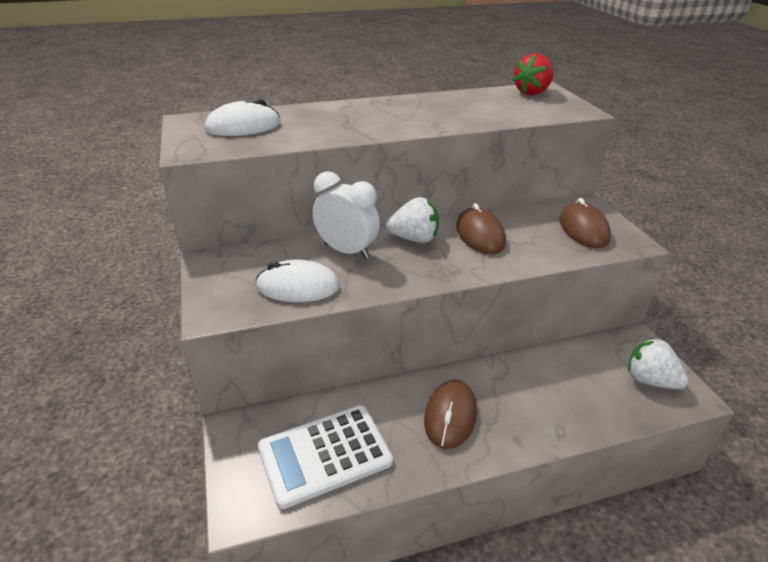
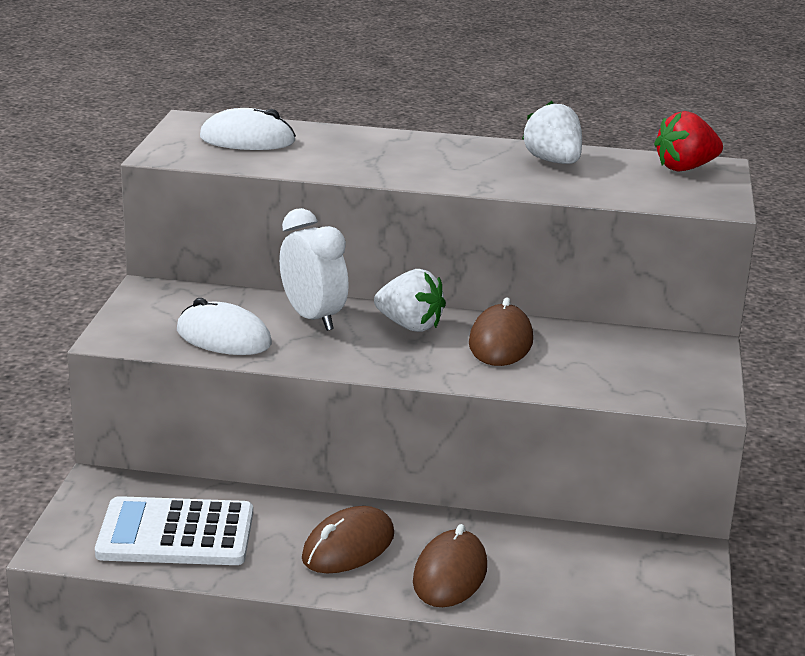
camera: 25 degrees right, 10 degrees down
(583, 229) = (655, 371): brown mouse -> brown mouse (450, 574)
(649, 380) = (652, 595): white strawberry -> white strawberry (553, 161)

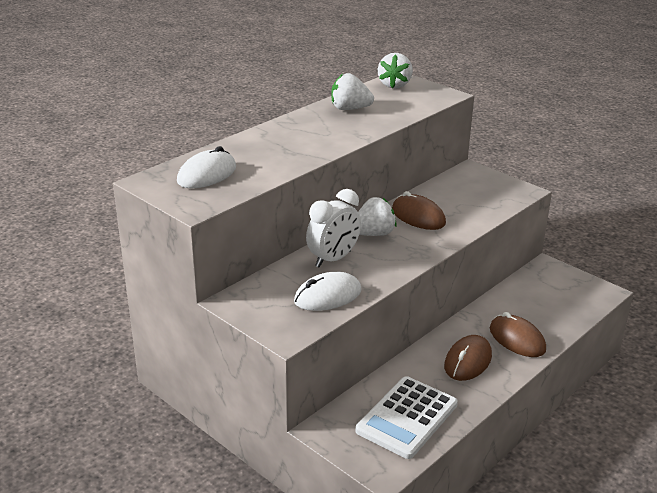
camera: 55 degrees left, 5 degrees up
(313, 318) = (333, 259): white clock -> white clock turned 135 degrees clockwise
(348, 547) = (468, 361): brown mouse -> brown mouse turned 45 degrees clockwise
(685, 168) = (394, 85): red strawberry -> white strawberry

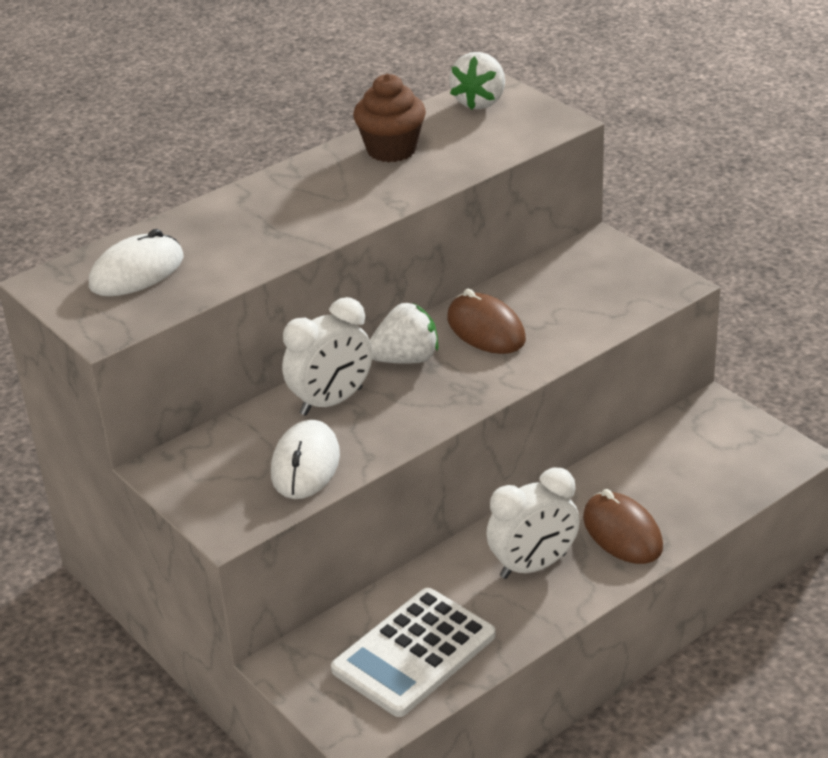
camera: 10 degrees right, 5 degrees up
(327, 296) = (305, 465): white mouse -> white mouse turned 60 degrees counterclockwise
(350, 109) = (391, 150): white strawberry -> brown cupcake
(468, 361) = (533, 566): brown mouse -> white clock

